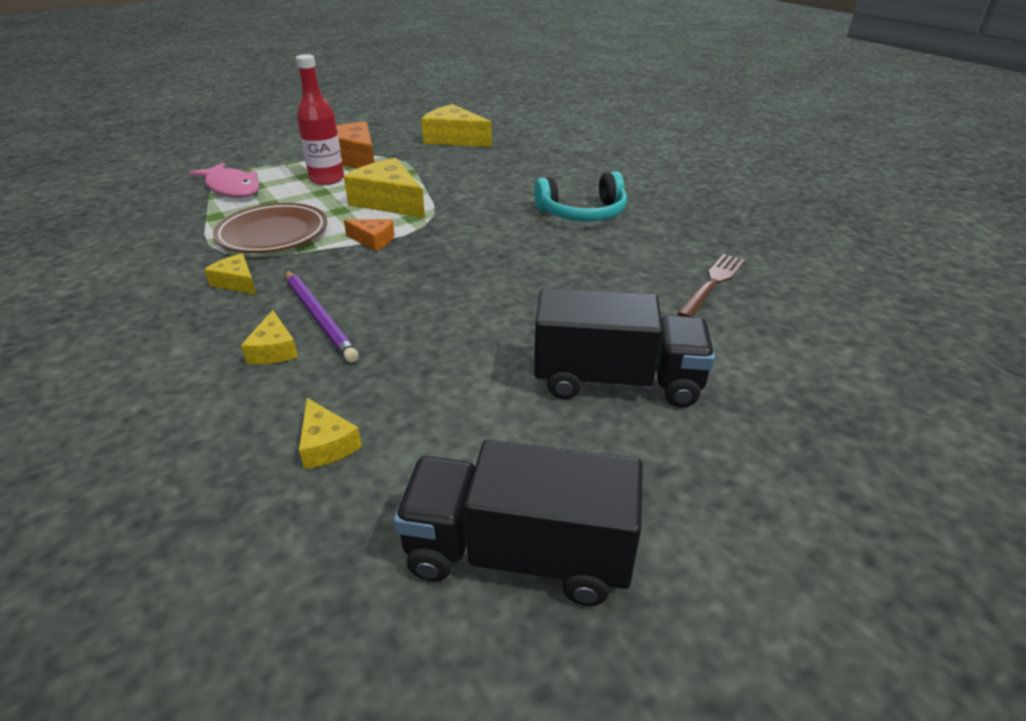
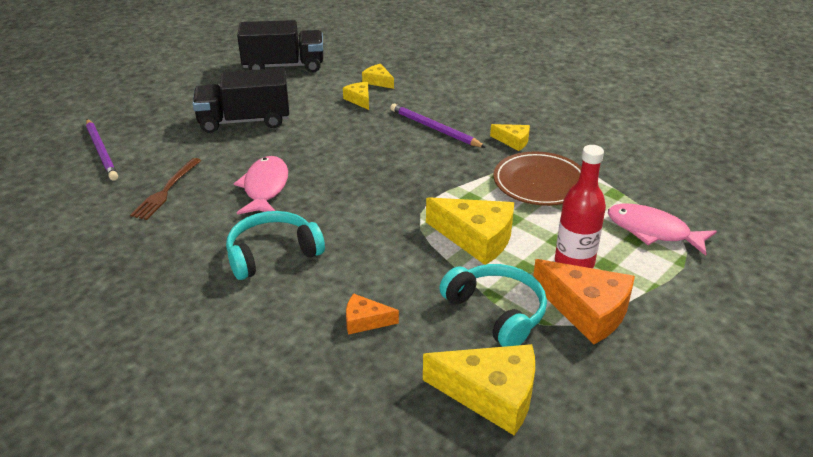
camera: 165 degrees right, 0 degrees up
(274, 350) = (442, 110): yellow cheese -> yellow cheese (359, 100)
(373, 240) = (451, 189): orange cheese -> orange cheese (365, 321)
(417, 164) = (497, 312): none -> turquoise headphones
(586, 270) = (265, 188): none -> pink fish
(846, 356) = (101, 151): none -> purple pencil

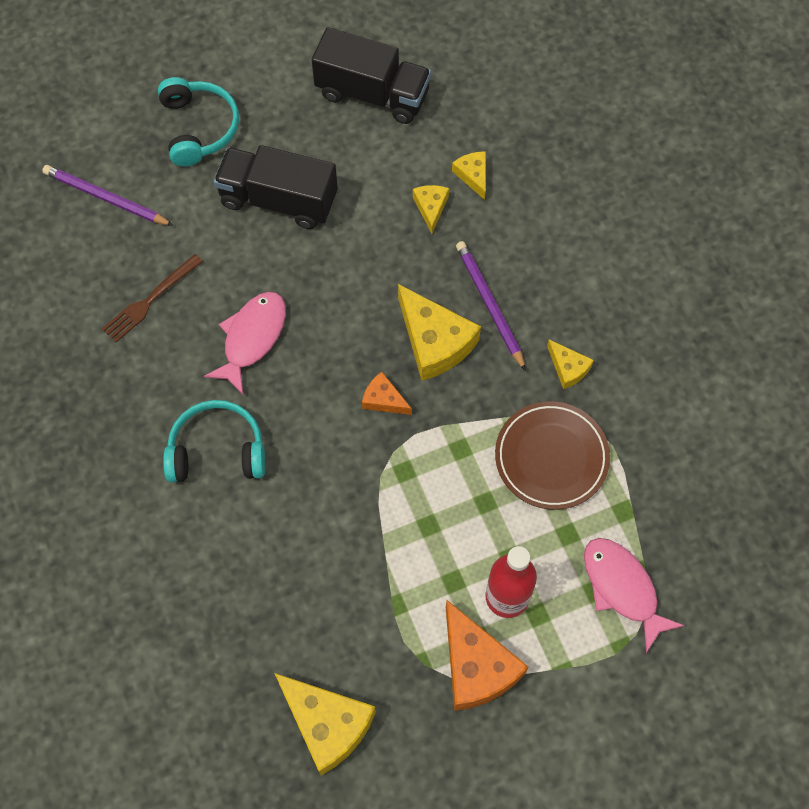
camera: 25 degrees right, 30 degrees up
(101, 151) = (106, 198): purple pencil -> purple pencil turned 120 degrees clockwise
(365, 321) = (262, 584): orange cheese -> orange cheese (383, 399)
(476, 238) = (429, 516): yellow cheese -> yellow cheese (434, 342)
(497, 312) = (389, 629): turquoise headphones -> turquoise headphones (199, 128)

